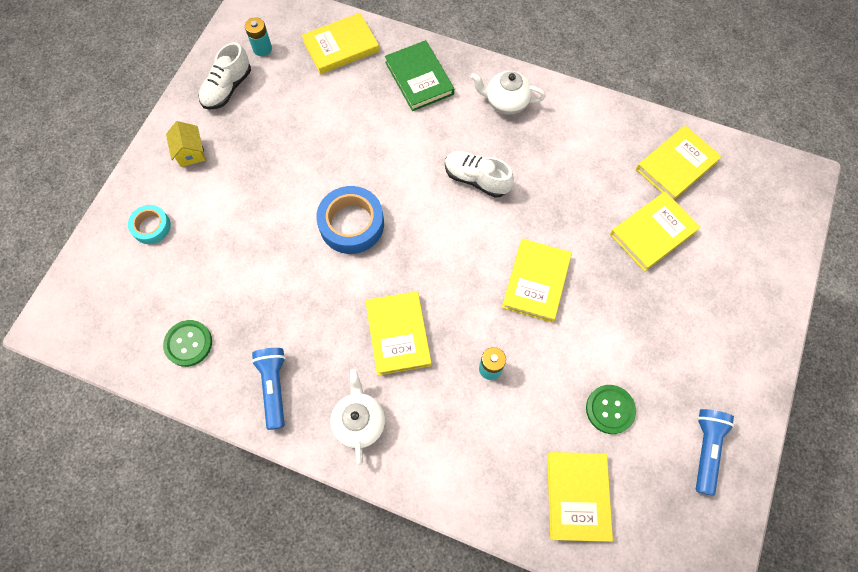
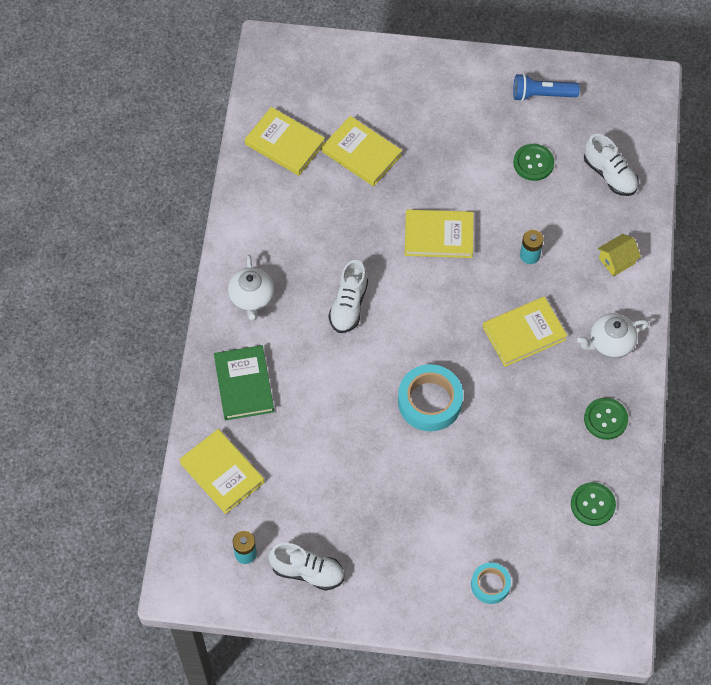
camera: 105 degrees left, 5 degrees down
(190, 152) = (396, 580): yellow house -> yellow house (616, 261)
(274, 387) = (605, 419): blue flashlight -> green button
(351, 224) = (430, 401): blue tape -> turquoise tape
(419, 78) = (244, 384): green book -> green book turned 60 degrees counterclockwise
(577, 496) = (610, 174): yellow book -> white shoe

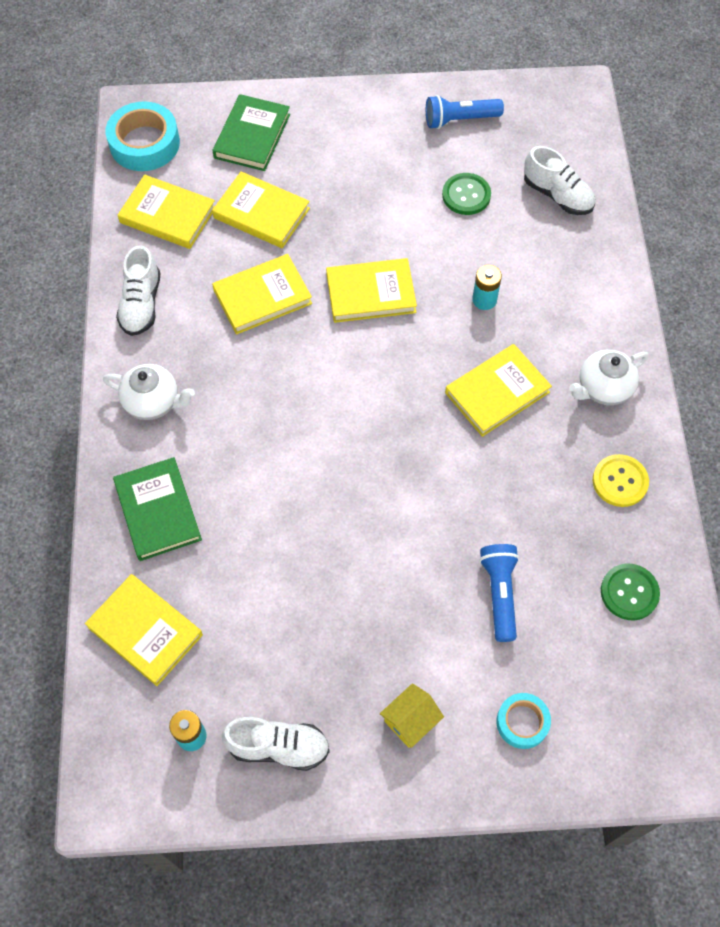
camera: 10 degrees left, 0 degrees up
(252, 298) = (153, 402): white teapot -> white teapot turned 60 degrees counterclockwise
(348, 305) = (275, 392): white shoe -> white shoe (141, 304)
(351, 225) = (262, 297): none -> yellow book
(364, 84) = (252, 136): none -> green book
(430, 401) = (397, 494): turquoise tape -> turquoise tape (144, 143)
(493, 489) = (499, 593): none -> blue flashlight
(605, 419) = (620, 481): green button -> yellow button
(616, 261) = (588, 291): yellow house -> yellow house (410, 721)

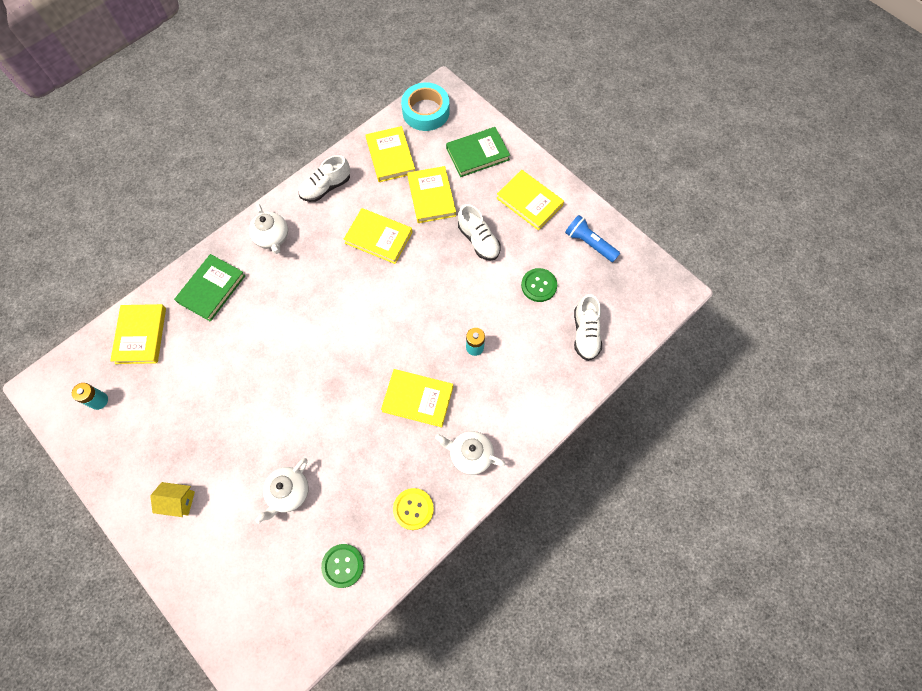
camera: 50 degrees right, 5 degrees up
(278, 747) = (120, 446): white shoe -> white shoe (478, 240)
(371, 293) = (427, 287): yellow book -> yellow book (529, 202)
(499, 593) = (288, 493): blue flashlight -> white teapot
(522, 722) = (218, 562): turquoise tape -> none

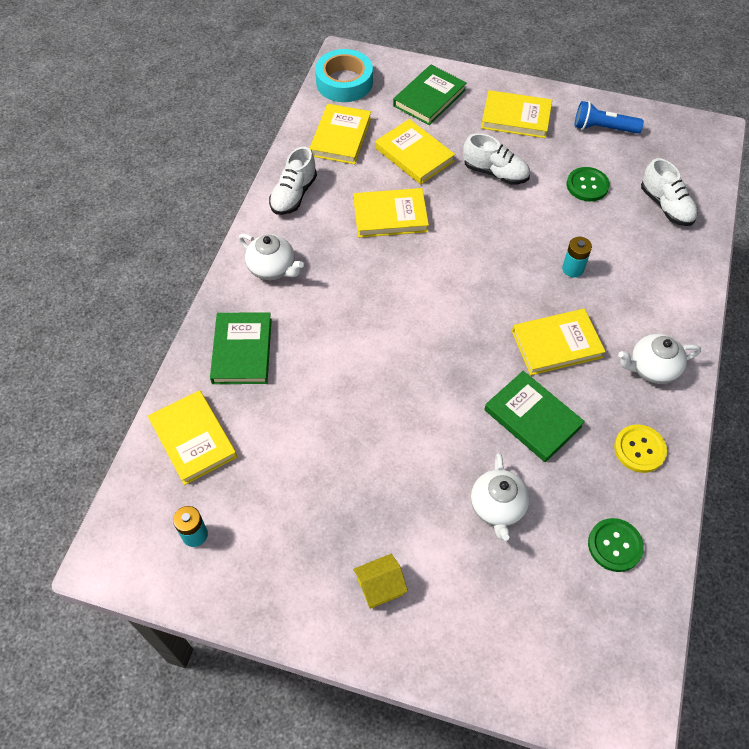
camera: 30 degrees left, 10 degrees down
(359, 444) = (532, 418): none -> green book
(390, 156) = (340, 137): yellow book -> yellow book turned 60 degrees clockwise

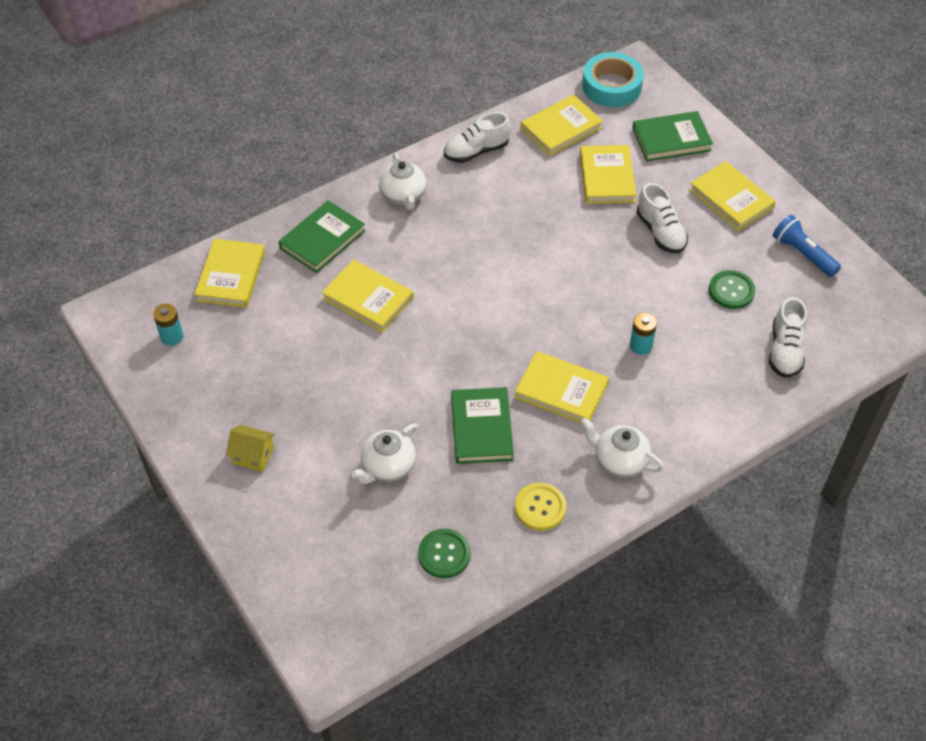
camera: 40 degrees right, 5 degrees down
(390, 216) = (535, 212): yellow book -> yellow book (368, 298)

